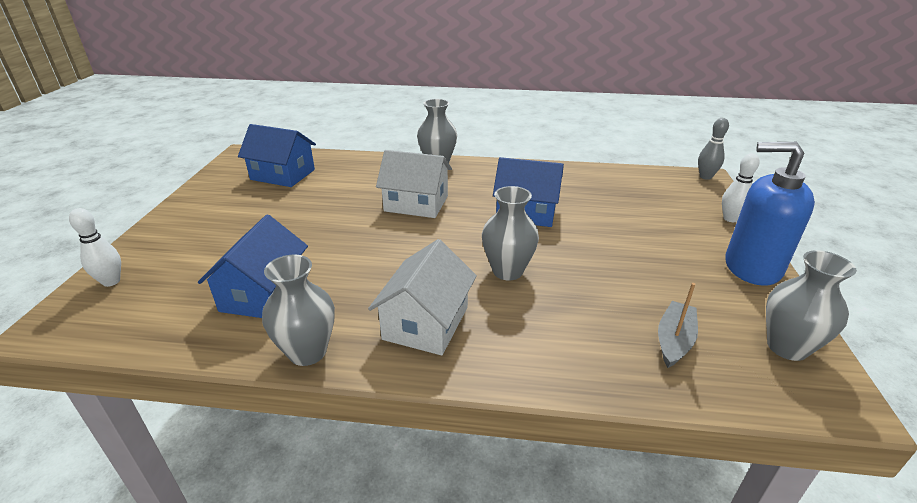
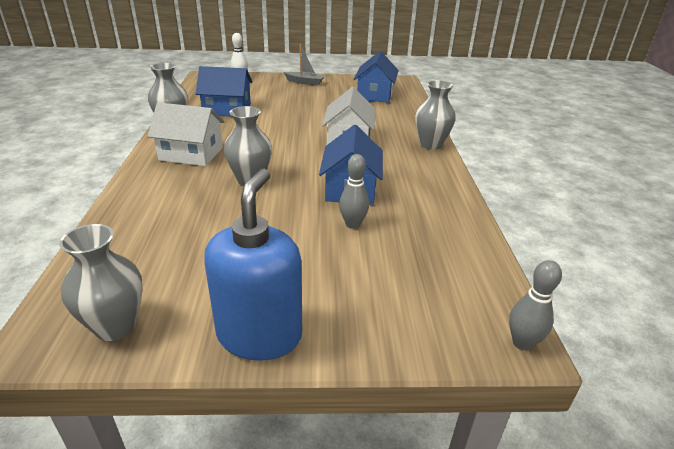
camera: 80 degrees right, 0 degrees up
(590, 216) = (352, 224): none -> grey bowling pin
(674, 340) = (146, 254): grey boat -> grey boat (305, 82)
(730, 219) = (384, 342): white bowling pin -> none

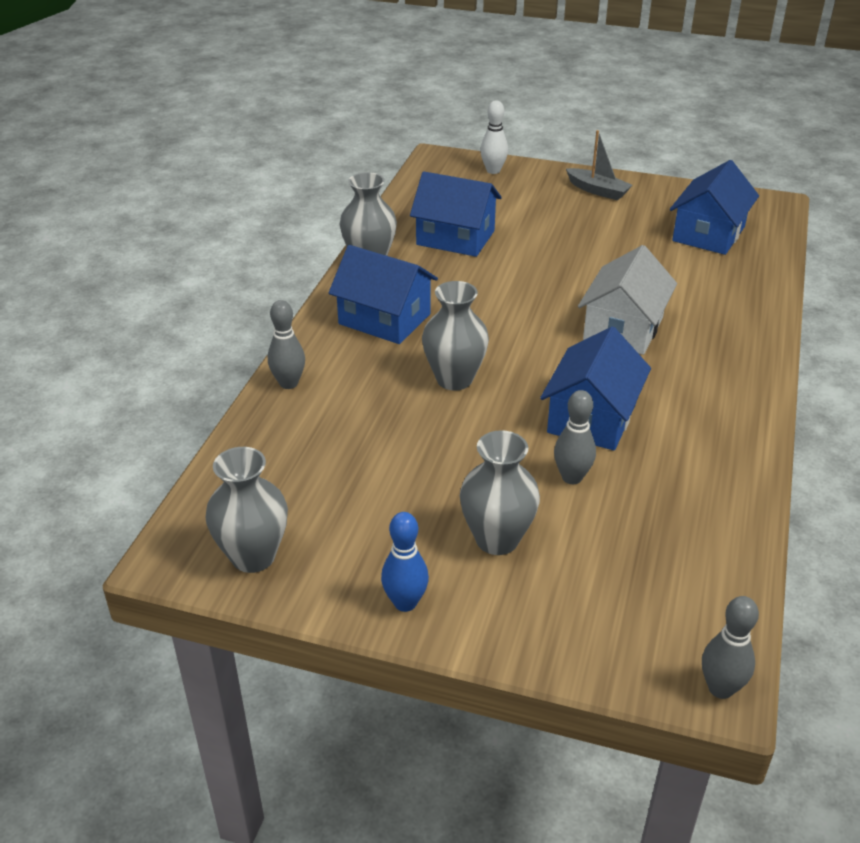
camera: 20 degrees right, 5 degrees up
(127, 199) = (289, 383): none -> grey bowling pin
(191, 154) = (384, 319): white house -> blue house
(259, 334) = (405, 603): blue soap dispenser -> blue bowling pin
(430, 145) = (755, 356): grey vase -> grey vase (497, 539)

